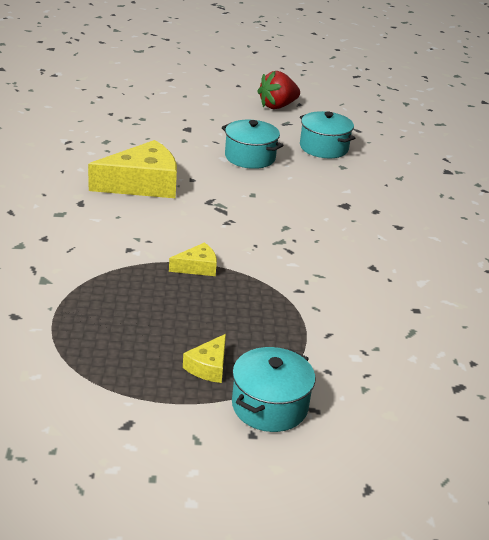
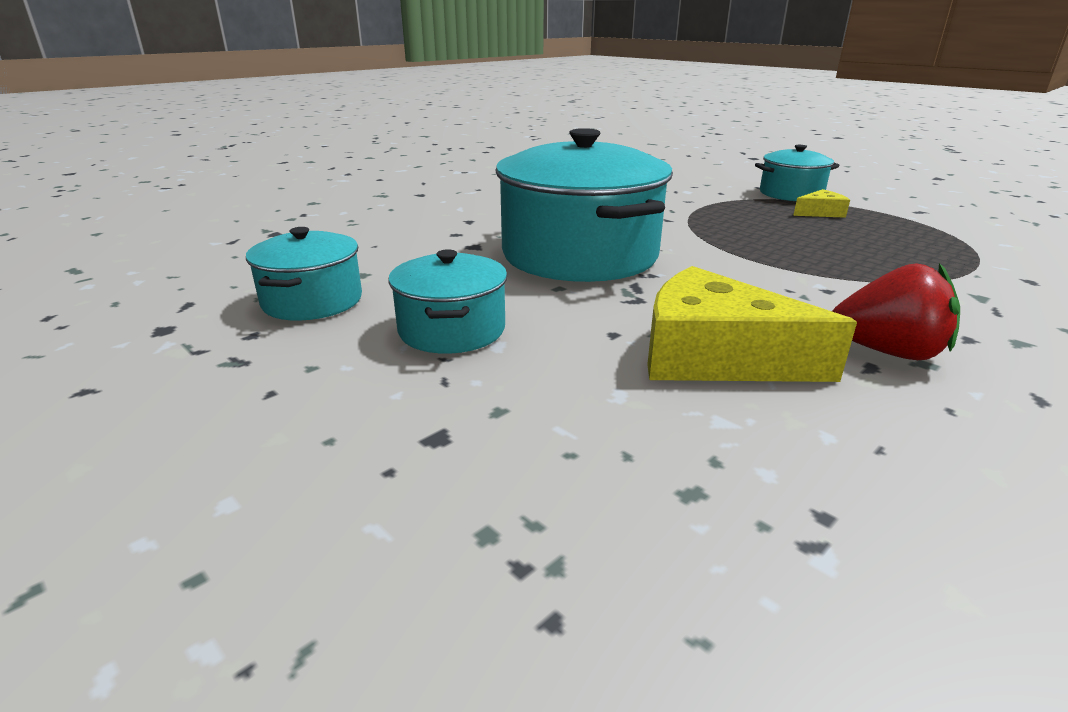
camera: 130 degrees left, 5 degrees down
(197, 267) = (752, 255): yellow cheese -> none
(277, 106) = (132, 405): red strawberry -> red strawberry (887, 352)
(284, 222) = (579, 255): none -> turquoise pot

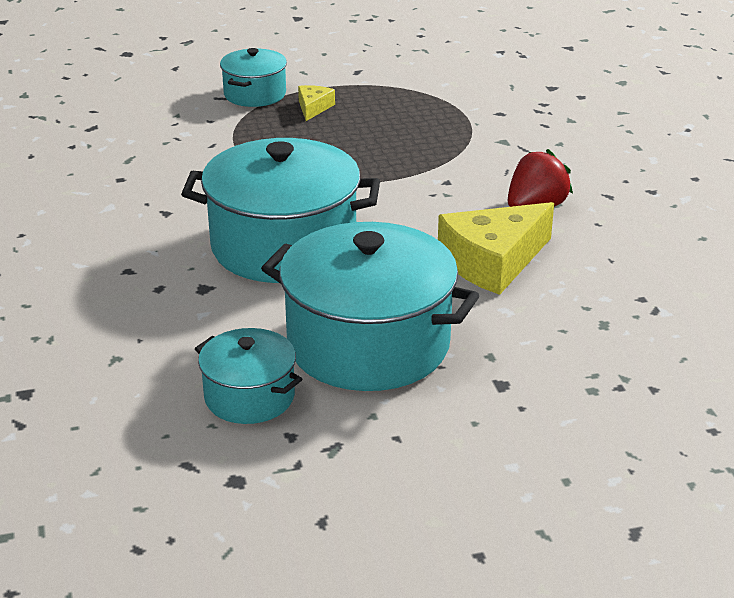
camera: 60 degrees left, 5 degrees up
(452, 330) = (368, 344): turquoise pot -> turquoise pot, size x1.90

